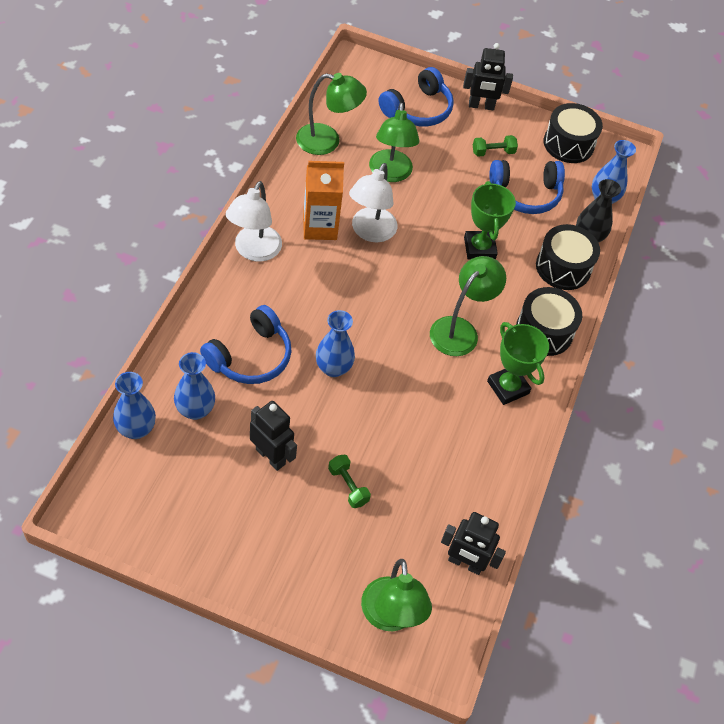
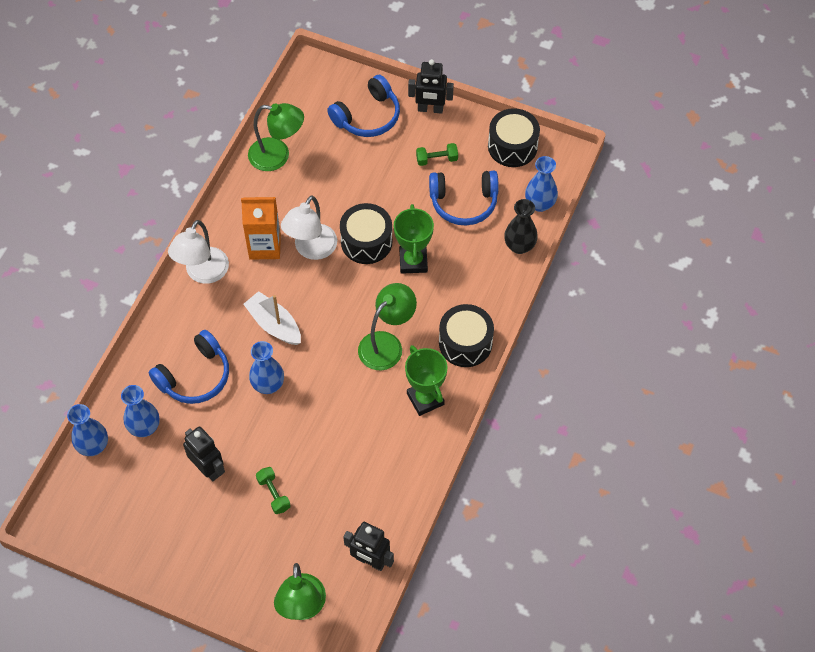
camera: 10 degrees right, 5 degrees up
(335, 305) = (274, 324): none -> white boat
(390, 173) = (335, 187): green lamp -> none
(563, 267) = (491, 278): black drum -> black drum (366, 242)

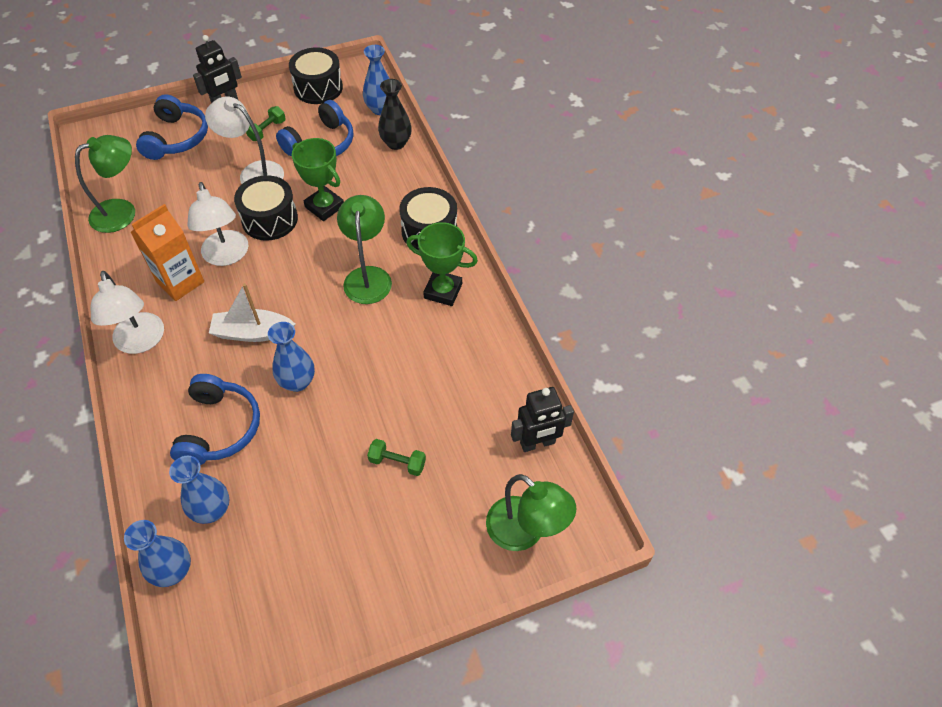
camera: 45 degrees left, 5 degrees down
(208, 468) = (313, 493): black robot -> none
(392, 191) = (254, 173): none -> white lamp

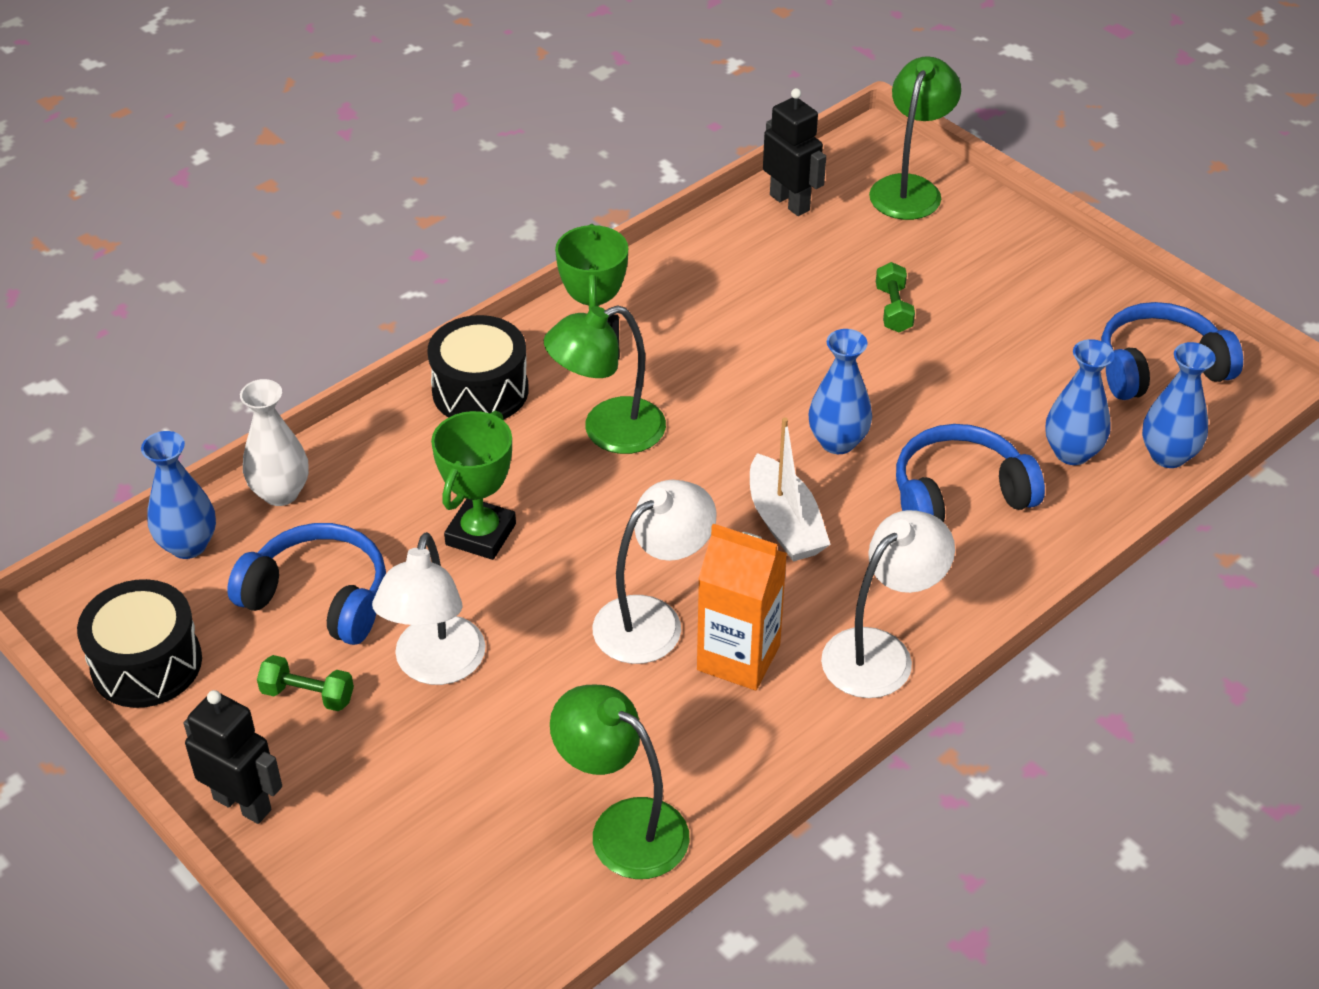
camera: 110 degrees left, 10 degrees down
(176, 138) = (382, 840): blue headphones -> blue headphones (1159, 367)
(270, 219) = (542, 596): black drum -> none
(396, 143) = (281, 493): black vase -> white vase

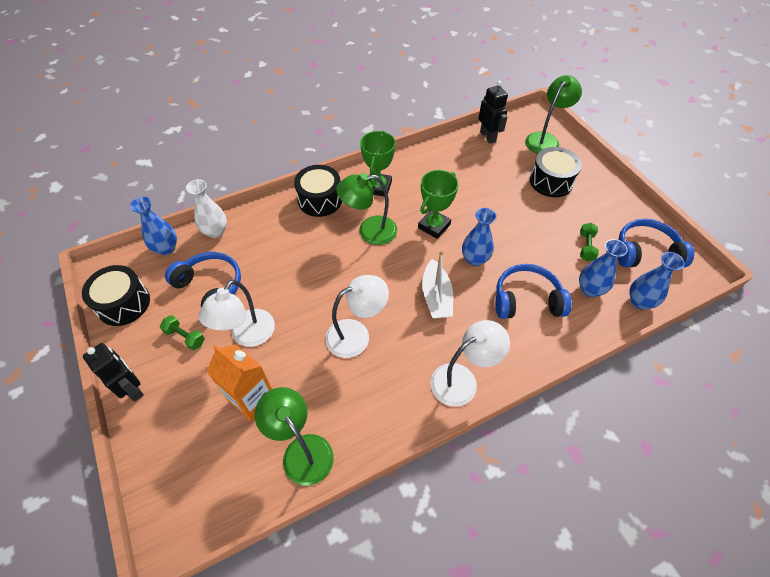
camera: 15 degrees right, 10 degrees up
(481, 534) = (294, 271): green trophy -> green trophy (434, 226)
(738, 657) = (391, 365): orange carton -> orange carton (252, 399)
(893, 309) = (521, 197): green dumbbell -> green dumbbell (586, 247)
(944, 269) = (551, 181): none -> black drum

